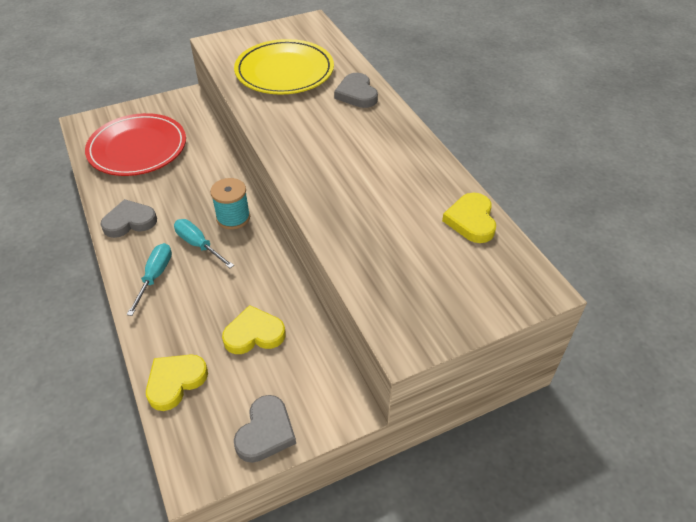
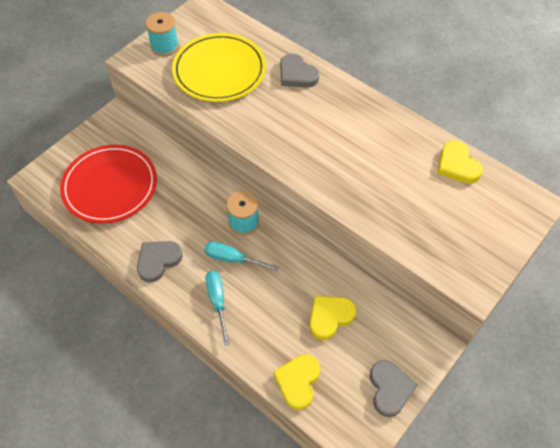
camera: 25 degrees left, 10 degrees up
(250, 41) = (165, 46): none -> turquoise spool

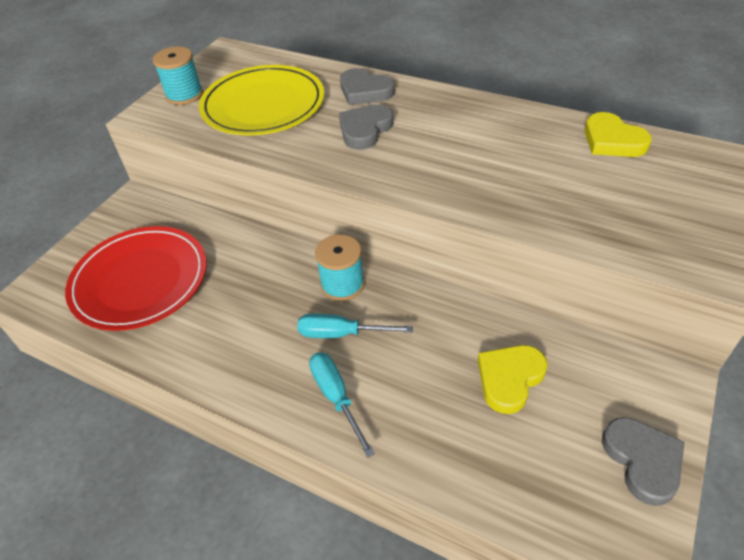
camera: 10 degrees left, 10 degrees down
(158, 261) = (231, 361): grey heart -> grey heart (365, 130)
(298, 381) = (499, 486): yellow heart -> none

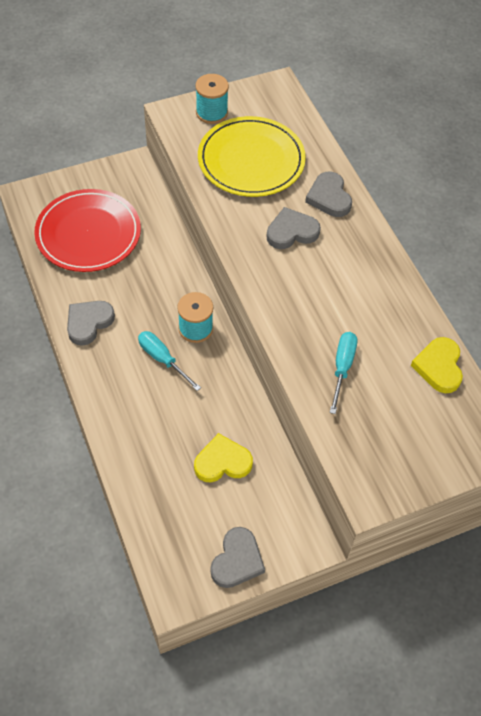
camera: 35 degrees right, 10 degrees up
(224, 358) = (88, 323): none -> grey heart
(336, 397) = (122, 393): turquoise screwdriver -> turquoise screwdriver (342, 367)

